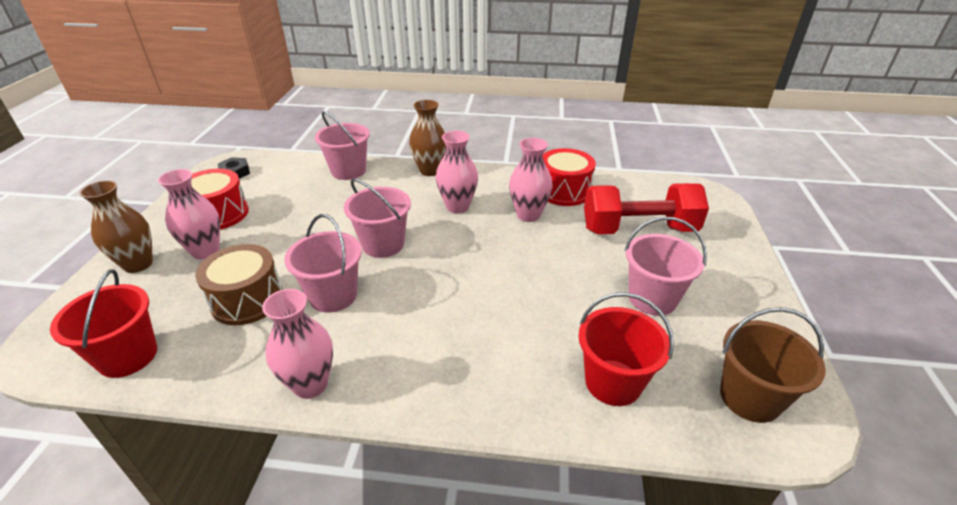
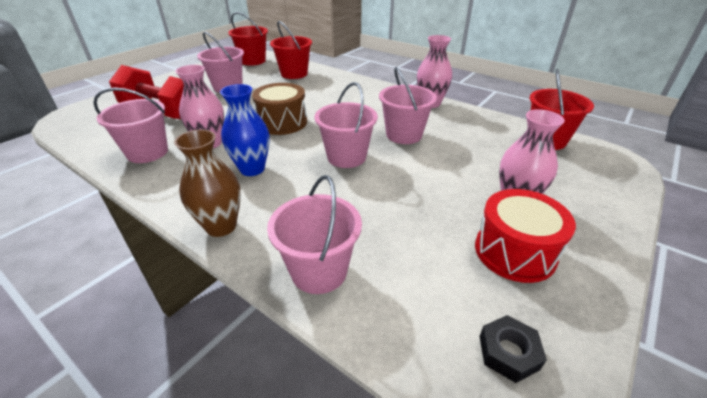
camera: 150 degrees left, 0 degrees up
(138, 264) = (586, 209): brown vase -> none
(247, 300) = (468, 149): brown drum -> brown drum (282, 122)
(457, 207) = (252, 169): pink vase -> blue vase
(564, 191) = (147, 152): red drum -> pink bucket
(750, 397) = (253, 61): brown bucket -> red bucket

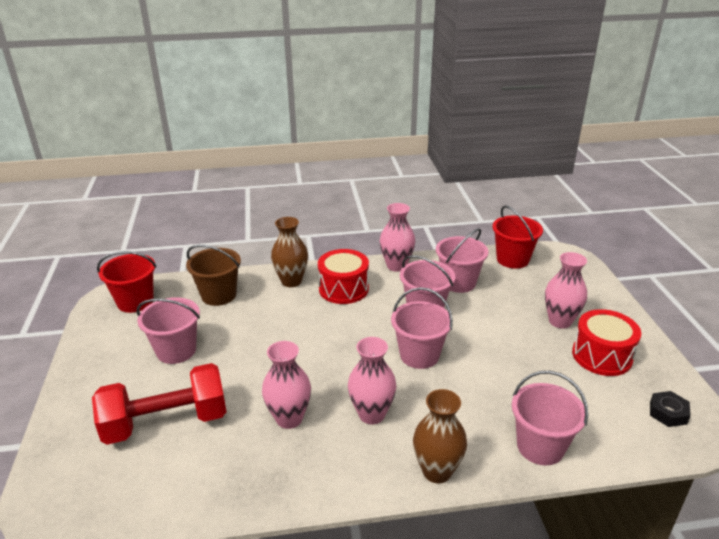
camera: 45 degrees left, 5 degrees down
(147, 152) = (248, 469): pink bucket -> pink bucket (458, 283)
(252, 169) = (371, 414): blue vase -> pink vase
(282, 122) = (313, 356): brown drum -> none
(294, 74) = (218, 295): red bucket -> brown bucket
(344, 83) = (291, 281): none -> brown vase
(368, 100) = (343, 289): none -> red drum

